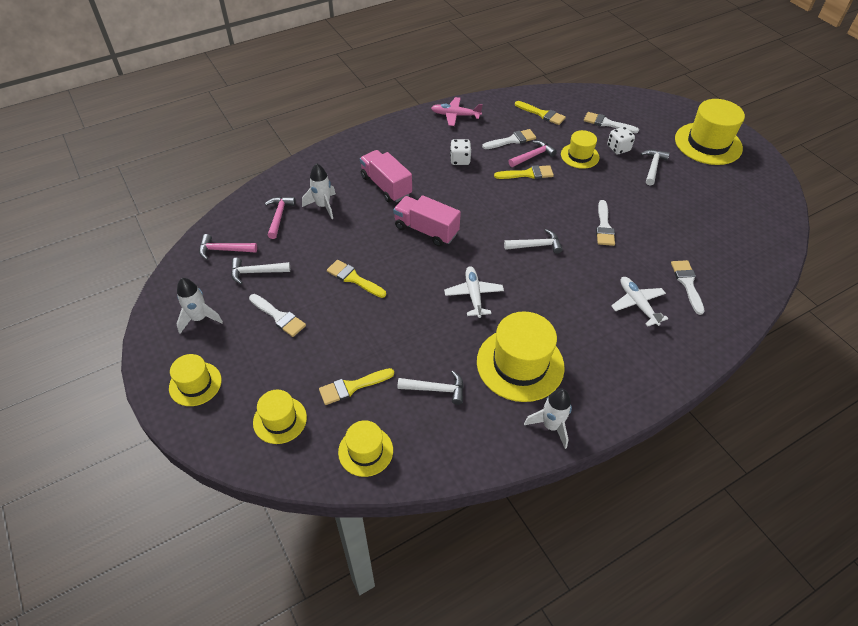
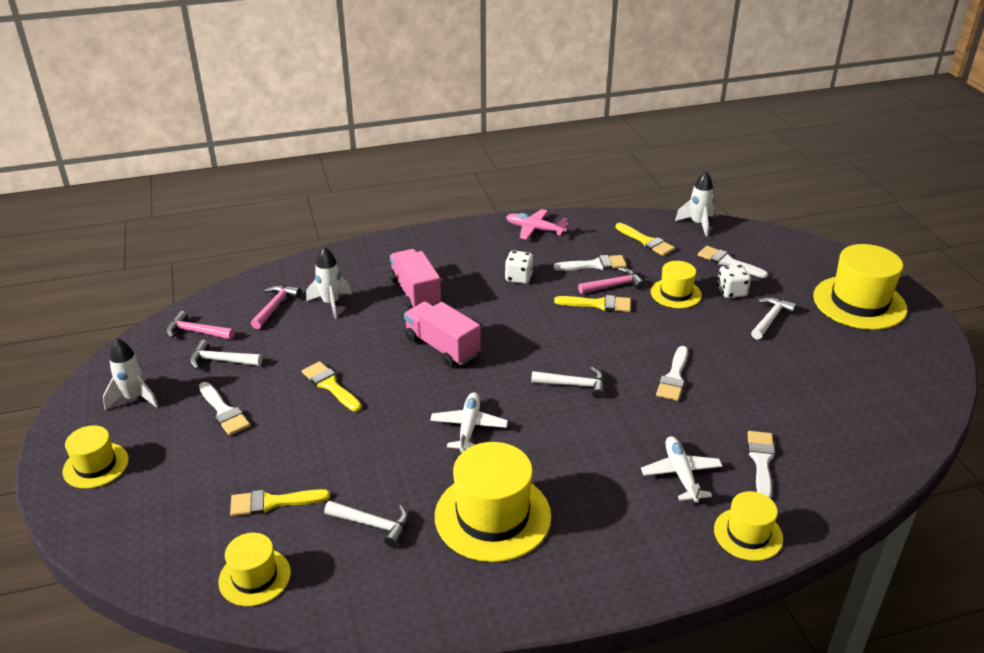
camera: 15 degrees right, 15 degrees down
(280, 420) = (171, 522): yellow hat -> yellow hat (748, 534)
(551, 426) = (501, 596): white rocket -> white rocket (698, 224)

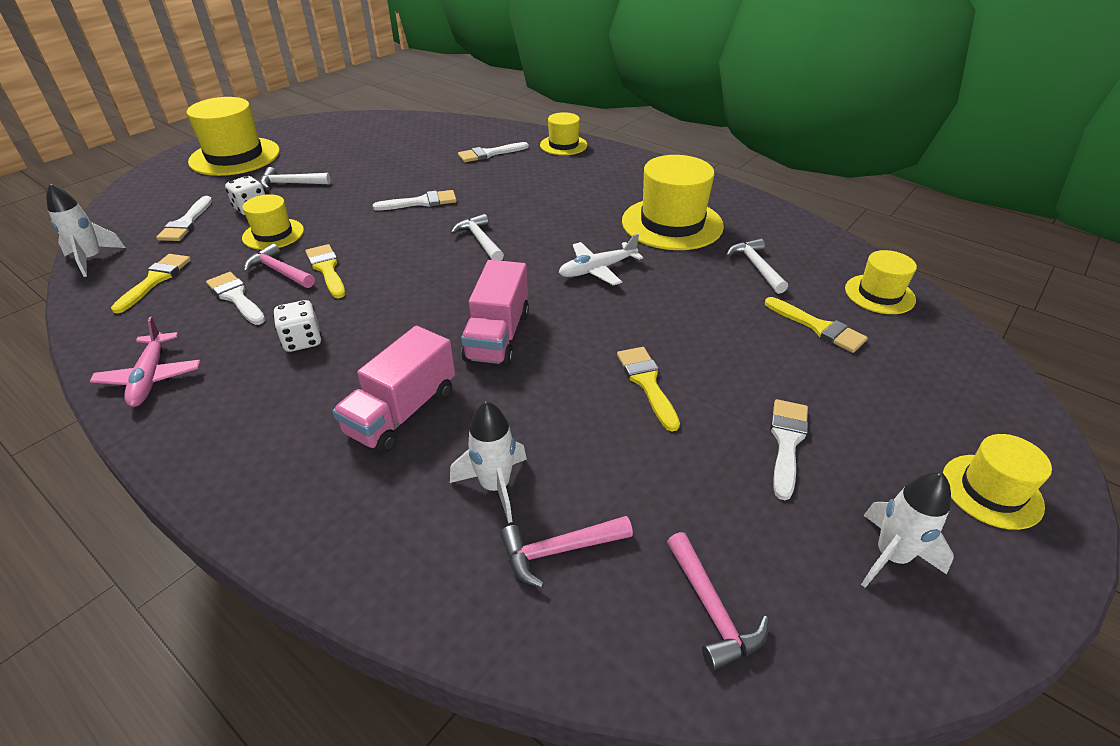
camera: 125 degrees left, 5 degrees up
(221, 361) = (725, 518): white hammer -> none
(330, 385) = (647, 383): yellow brush -> yellow brush turned 150 degrees clockwise
(681, 474) = (536, 174): white plane -> none

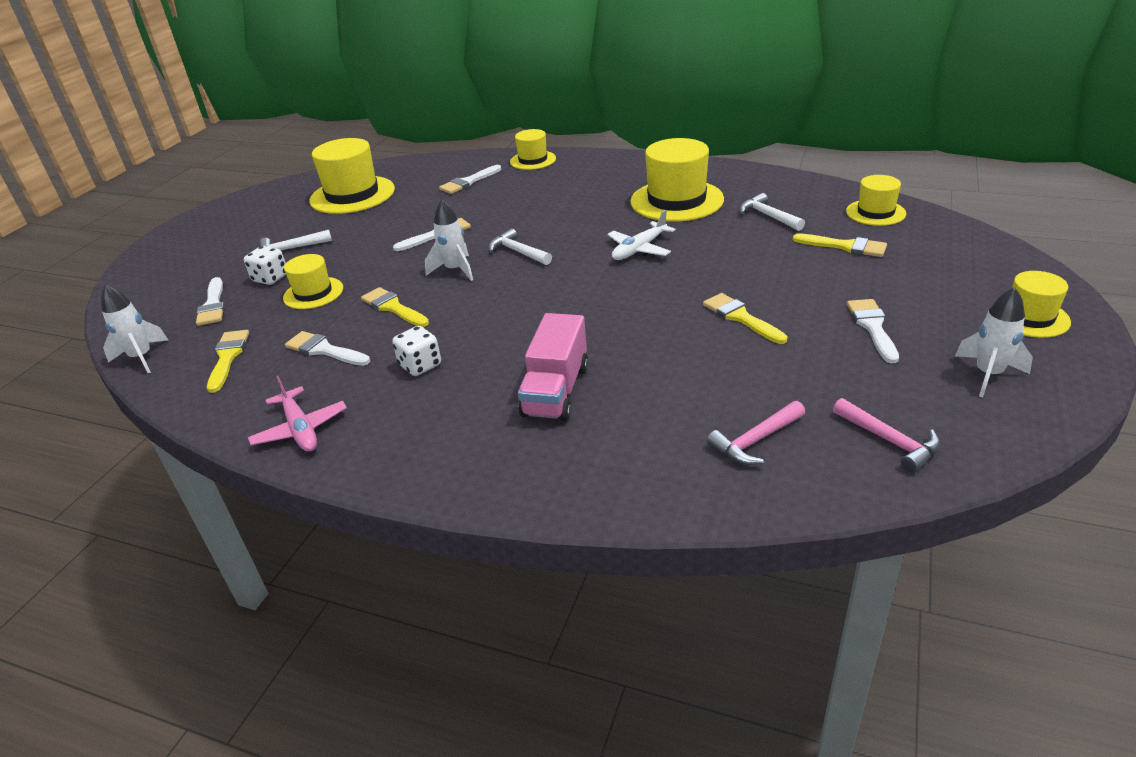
camera: 15 degrees left, 5 degrees down
(235, 156) = (209, 239): yellow hat -> yellow hat (352, 195)
(279, 271) = (348, 320): pink hammer -> none
(495, 486) = (674, 416): white rocket -> white rocket (455, 270)
(498, 336) = (593, 317): pink truck -> none

